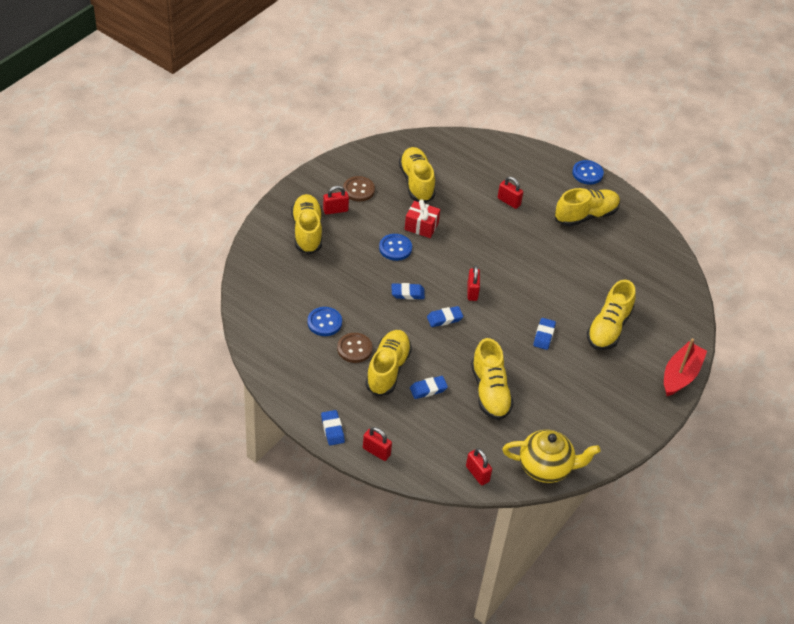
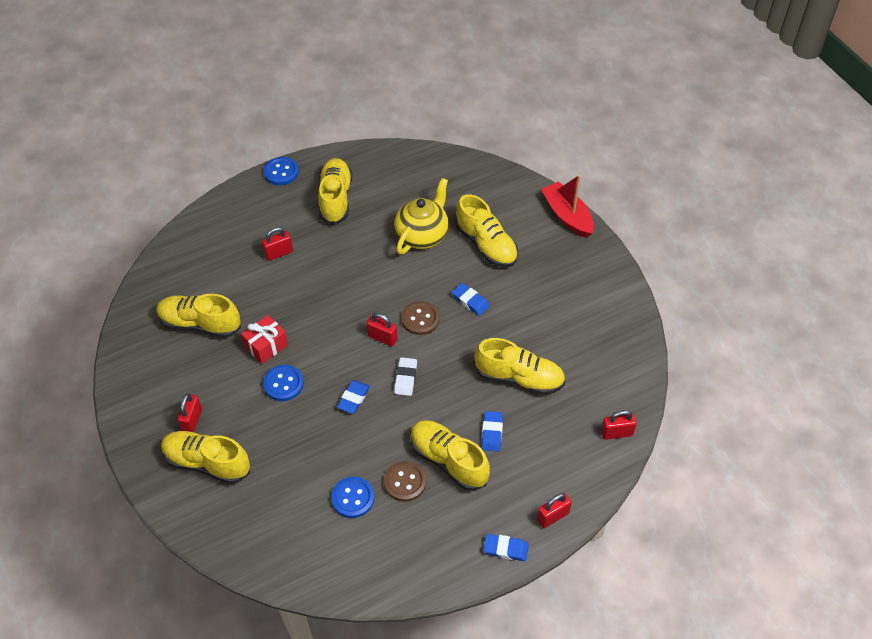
camera: 60 degrees left, 5 degrees up
(358, 190) = (176, 384): brown button -> brown button (420, 319)
(444, 318) = (405, 378): blue eraser -> white eraser
(546, 467) = (631, 370): yellow teapot -> yellow teapot (422, 235)

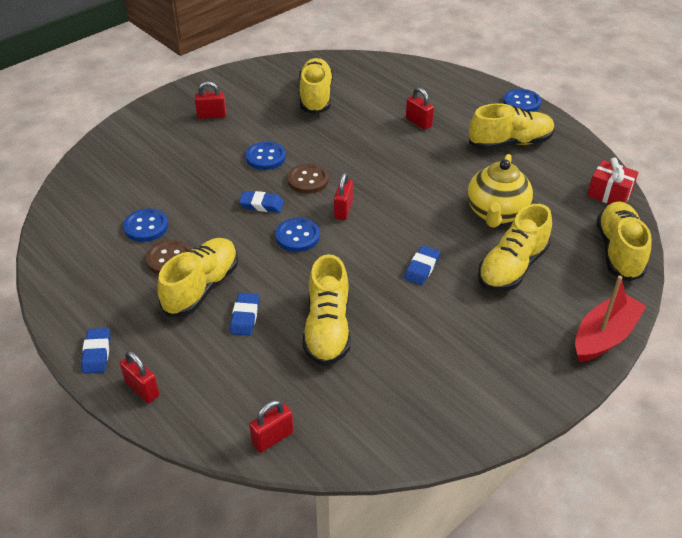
camera: 75 degrees right, 10 degrees down
(207, 463) = (170, 133): yellow shoe -> yellow shoe (619, 251)
(266, 346) = (305, 138): red gift -> red gift (609, 194)
(405, 378) = (297, 236): white eraser -> blue button
(420, 319) = (379, 233): brown button -> brown button (308, 180)
(422, 235) = (496, 213): yellow teapot -> yellow teapot turned 90 degrees clockwise
(492, 433) = (245, 317): blue eraser -> blue eraser turned 75 degrees counterclockwise
(616, 433) = (272, 438): red padlock -> red padlock turned 75 degrees clockwise

